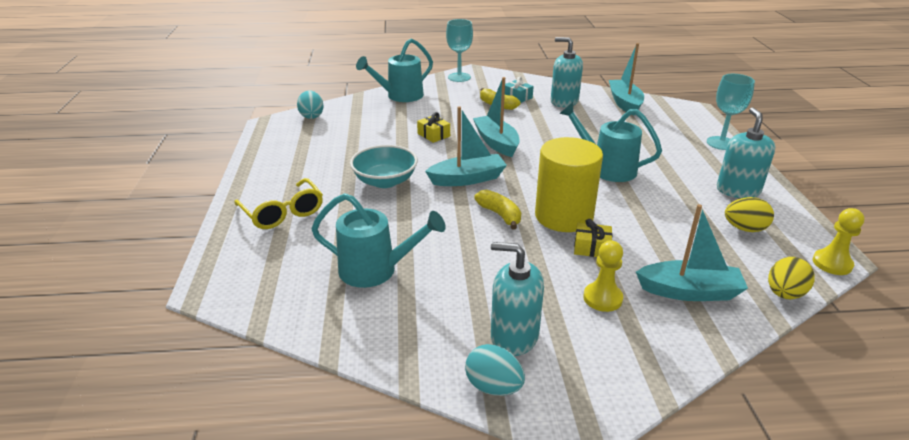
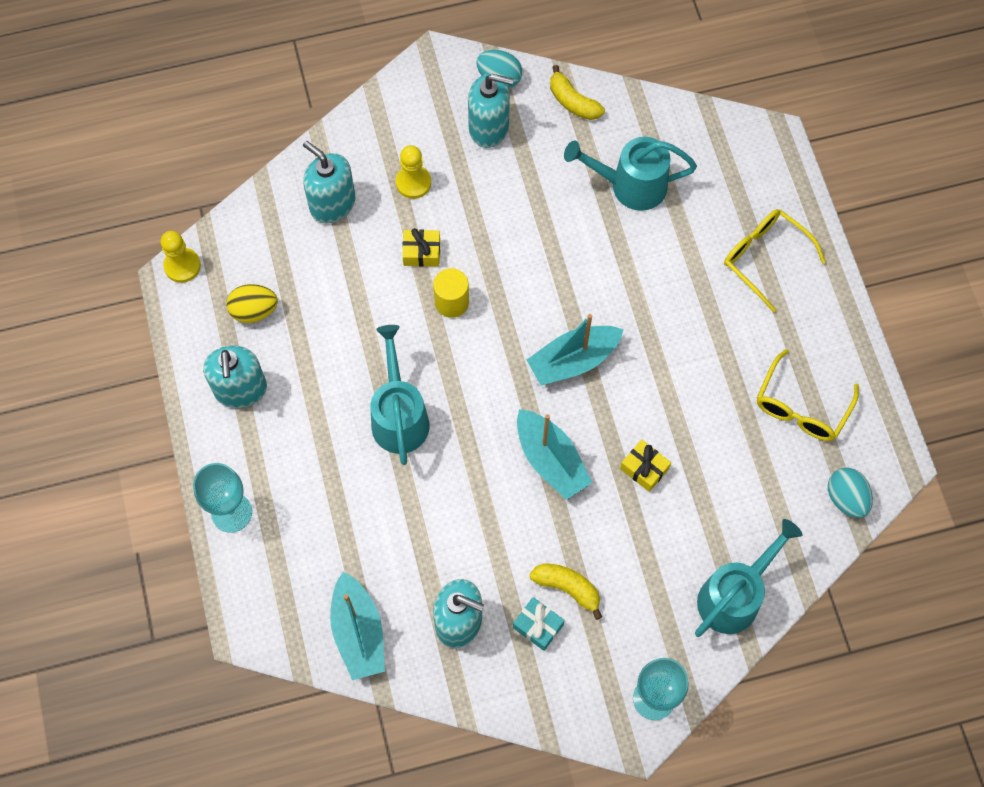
camera: 170 degrees right, 35 degrees up
(312, 146) = (801, 407): none -> yellow glasses
(385, 181) = (673, 339): turquoise bowl -> none
(500, 215) = (523, 293): yellow banana -> yellow banana (573, 102)
(564, 216) = (451, 302): yellow cylinder -> yellow cylinder, size x0.52
(606, 168) = (399, 415): turquoise watering can -> turquoise watering can turned 120 degrees counterclockwise
(689, 291) = (332, 204): turquoise boat -> turquoise soap dispenser
(784, 294) = (245, 214): yellow egg -> none

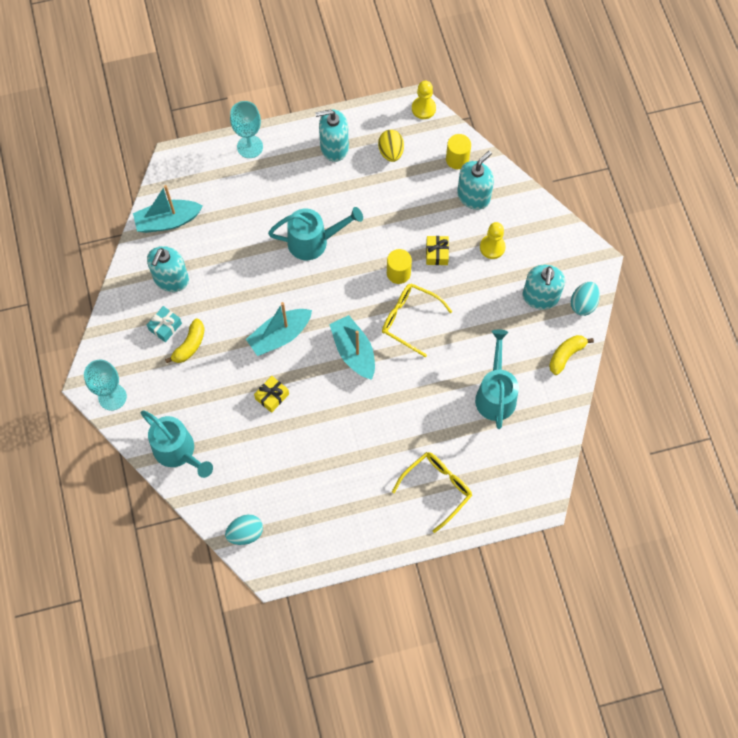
camera: 90 degrees right, 0 degrees up
(271, 223) = (457, 159): none -> yellow cylinder
(801, 407) = (316, 506): yellow glasses -> yellow glasses (409, 319)

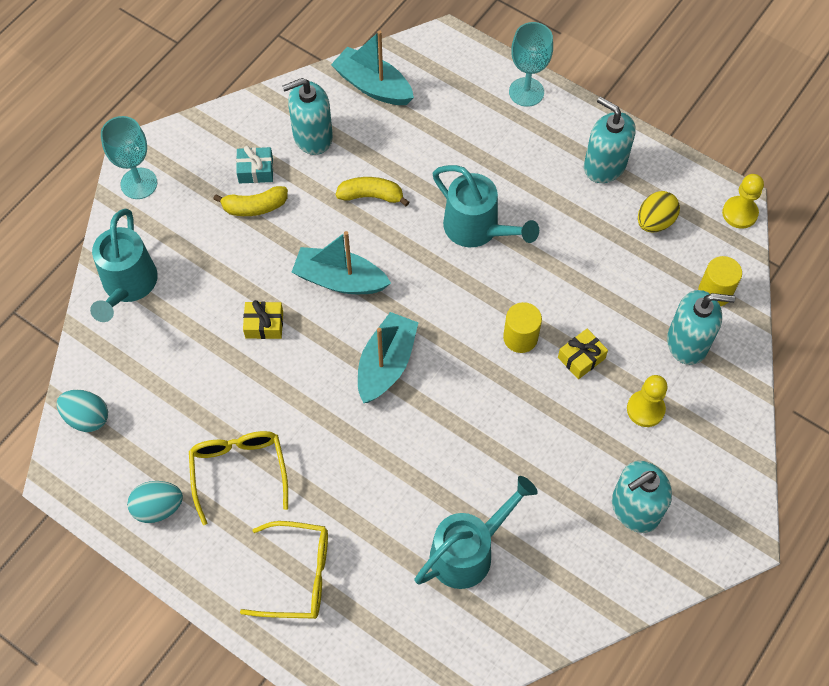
camera: 50 degrees right, 5 degrees down
(409, 319) = (475, 390): yellow glasses -> yellow glasses (239, 471)
(566, 355) = (589, 594): yellow banana -> yellow banana (371, 196)
(583, 304) = (672, 564): turquoise egg -> turquoise egg (158, 507)

